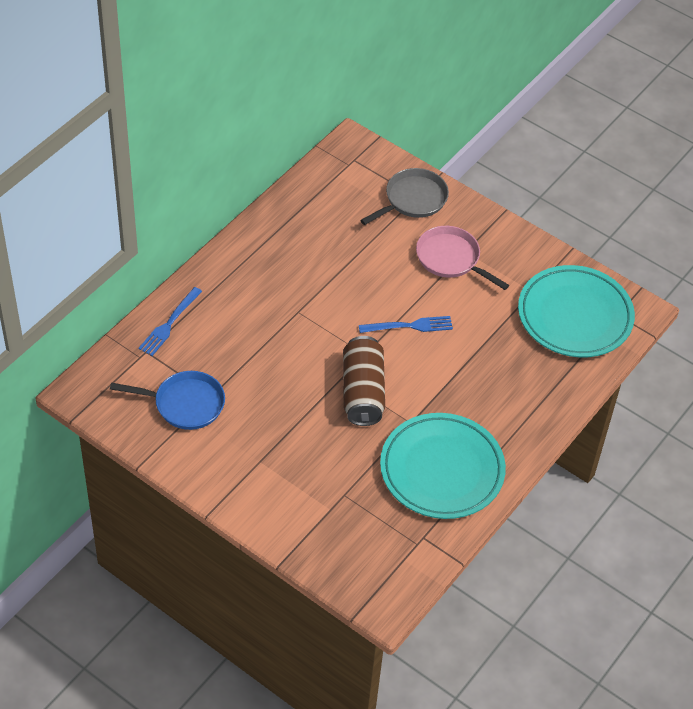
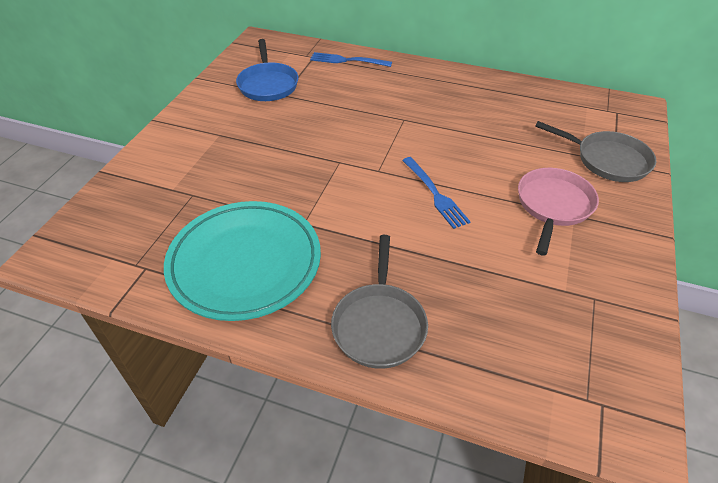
camera: 75 degrees right, 5 degrees down
(362, 392) = (328, 179): brown can -> none
(526, 403) = (379, 324): none -> grey pan
(574, 316) = (559, 348): turquoise plate -> none

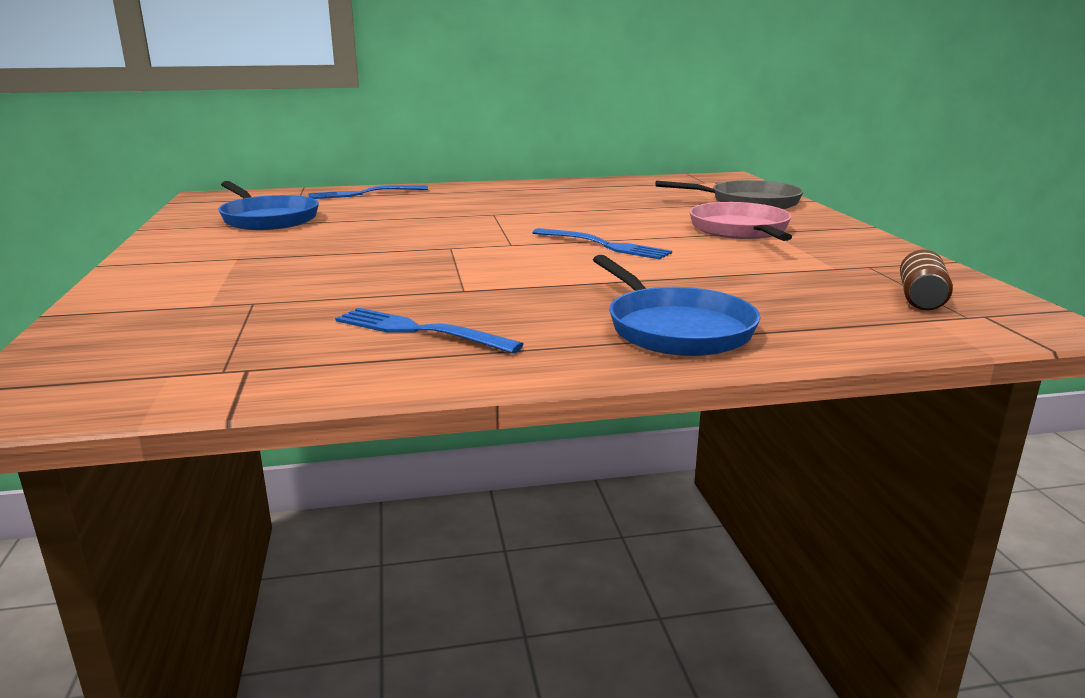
camera: 30 degrees left, 25 degrees down
(245, 263) = (419, 331): turquoise plate -> blue fork
(379, 324) = (675, 328): grey pan -> blue pan
(582, 360) = (921, 298): none -> brown can

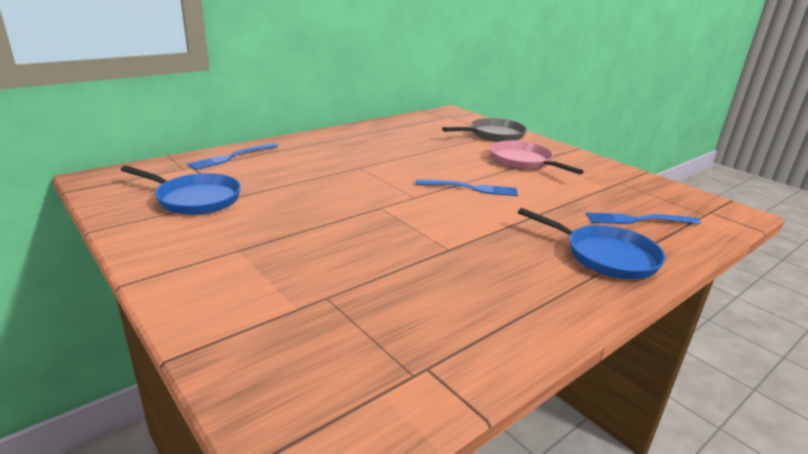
camera: 30 degrees left, 5 degrees up
(419, 331) = (479, 296): blue fork -> blue fork (637, 220)
(921, 298) = (672, 204): brown can -> none

